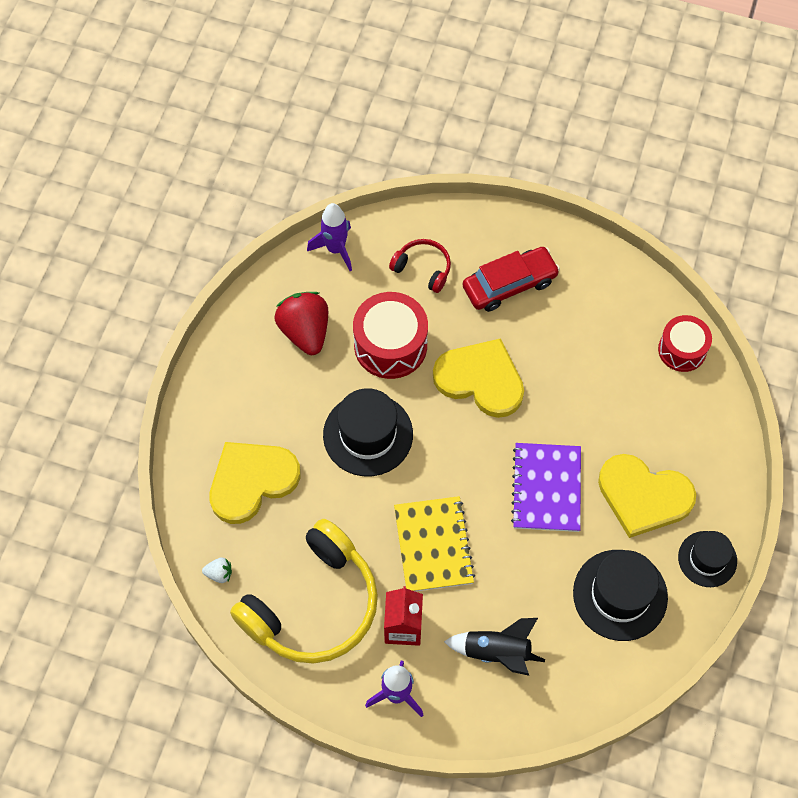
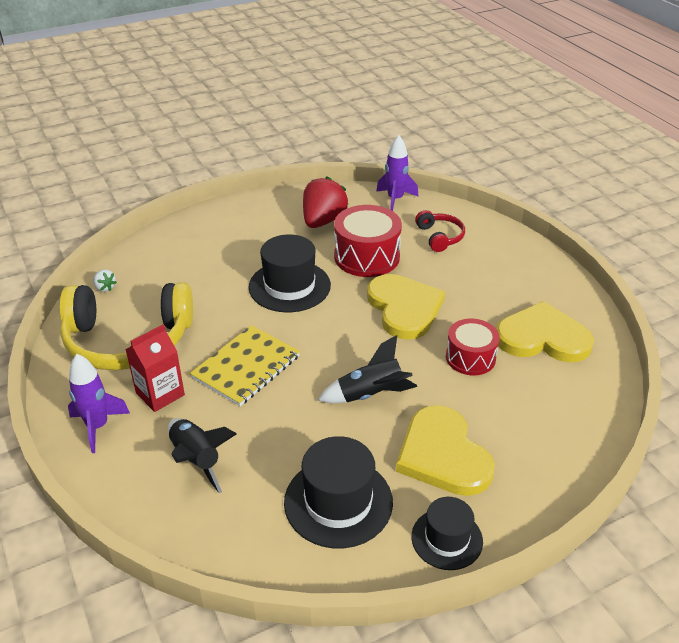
camera: 45 degrees right, 25 degrees down
(251, 481) = (190, 261): yellow heart -> yellow heart (542, 337)
(509, 284) = (492, 277): red car -> none
(546, 488) = (370, 394): purple notebook -> black rocket
(682, 350) = (592, 391): red drum -> red drum (470, 358)

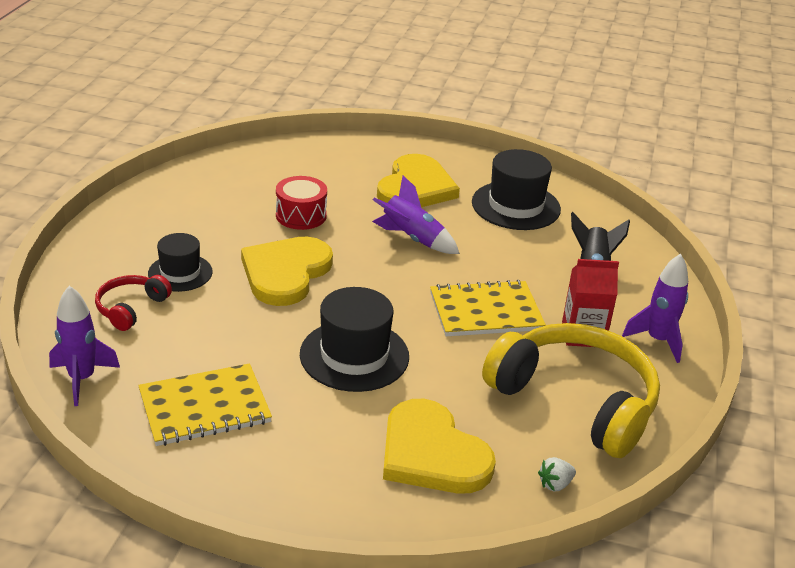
camera: 140 degrees left, 5 degrees down
(105, 287) = (555, 484): white strawberry -> white strawberry turned 120 degrees counterclockwise
(323, 221) = (204, 407): red strawberry -> yellow notebook
(367, 257) = (234, 336): red drum -> none
(370, 394) = (412, 239): black rocket -> purple rocket
(447, 539) = (472, 162): black hat -> black hat (180, 273)
(542, 337) = (225, 195): yellow heart -> yellow heart (432, 453)

